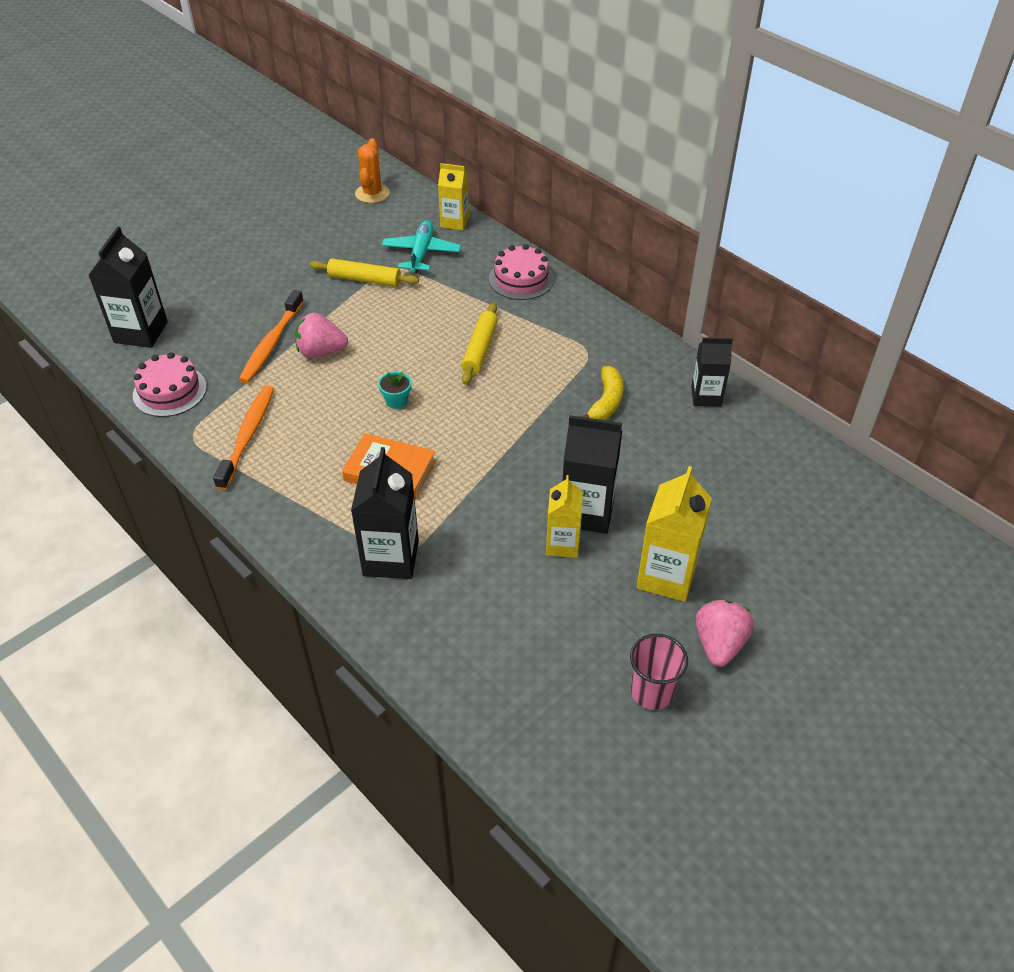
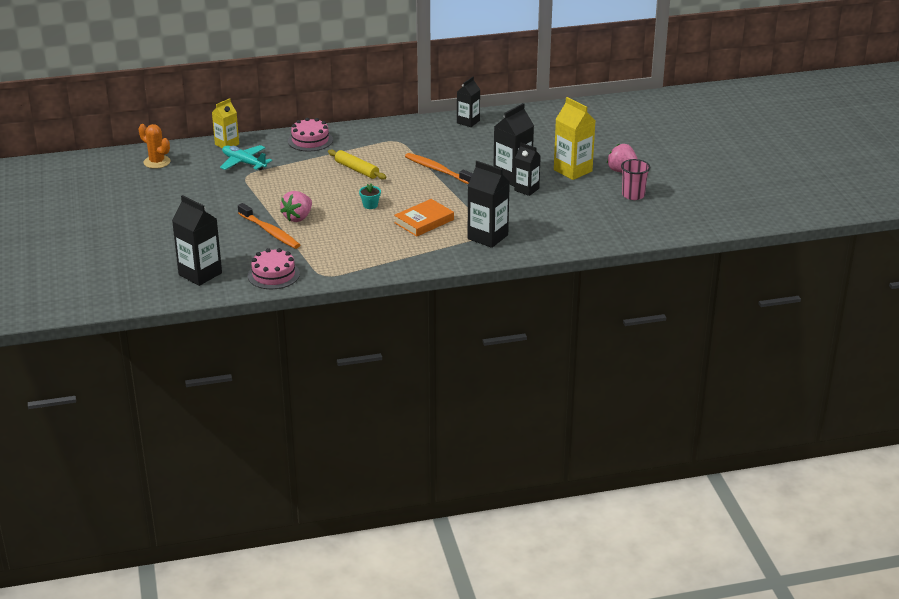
camera: 60 degrees left, 15 degrees down
(247, 436) = (346, 257): orange toothbrush -> orange toothbrush (437, 170)
(364, 279) = (246, 187): yellow rolling pin -> none
(562, 544) = (526, 189): yellow carton -> black carton
(606, 402) = (441, 148): yellow banana -> none

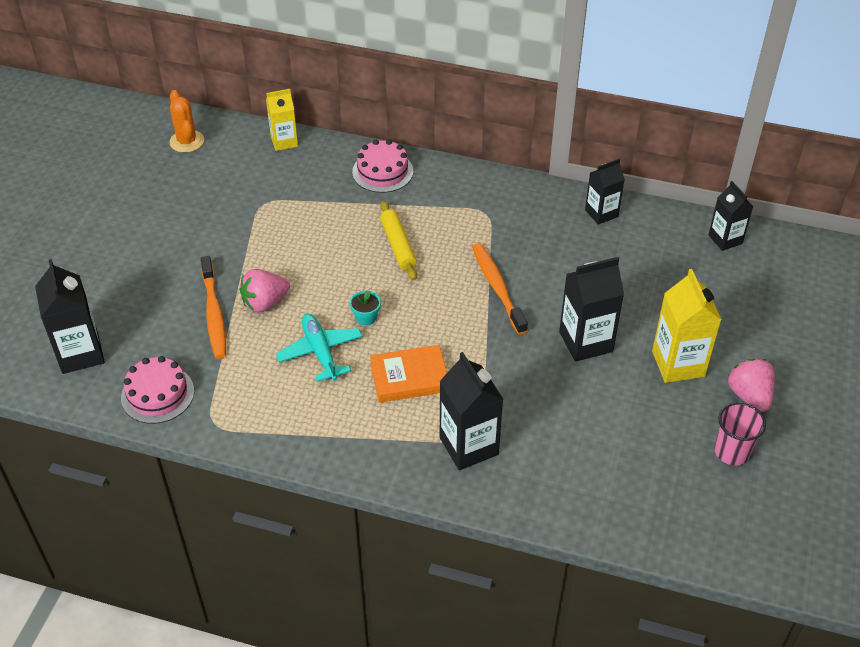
camera: 30 degrees right, 15 degrees up
(244, 163) = (278, 180): turquoise plane -> turquoise plane (320, 352)
(526, 189) = (587, 374): black carton -> black carton (725, 239)

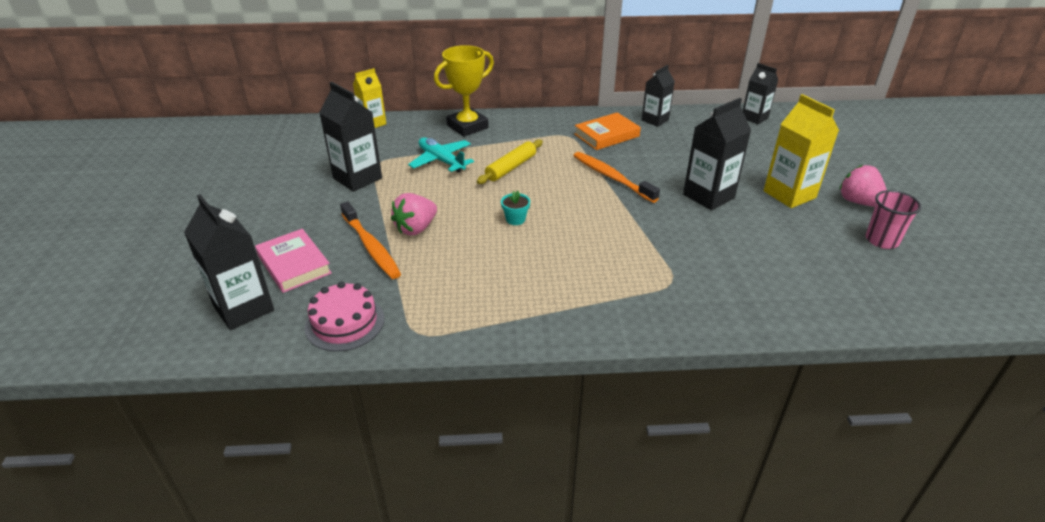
camera: 20 degrees left, 10 degrees down
(138, 316) = (294, 264): none -> pink book
(187, 141) = (285, 137): orange cactus -> none
(320, 352) = (490, 252): turquoise plane -> turquoise plane (441, 161)
(382, 171) = (467, 126): pink cake -> yellow trophy
(398, 245) = (511, 167): yellow rolling pin -> yellow rolling pin turned 75 degrees clockwise
(409, 377) = (583, 252): orange book -> orange book (606, 135)
(468, 446) = (672, 289): black carton -> black carton (357, 178)

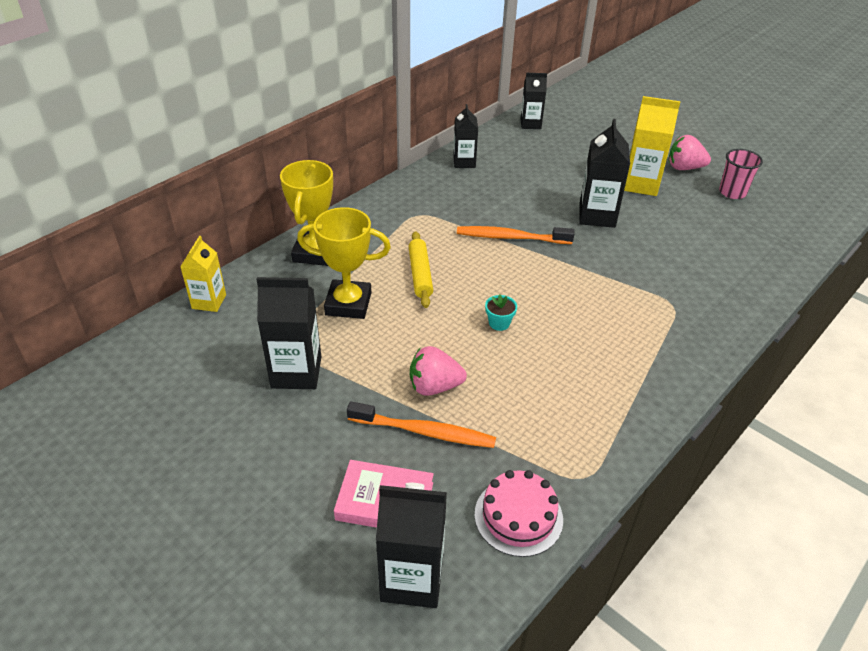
camera: 45 degrees left, 5 degrees up
(416, 228) = (434, 386): pink strawberry -> pink strawberry turned 90 degrees clockwise
(441, 161) = (348, 304): turquoise plane -> yellow trophy
(606, 135) = (449, 197): orange book -> none

